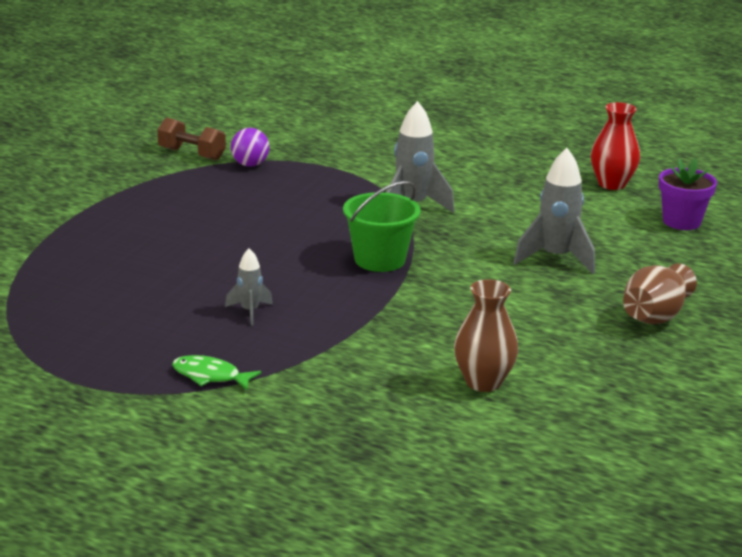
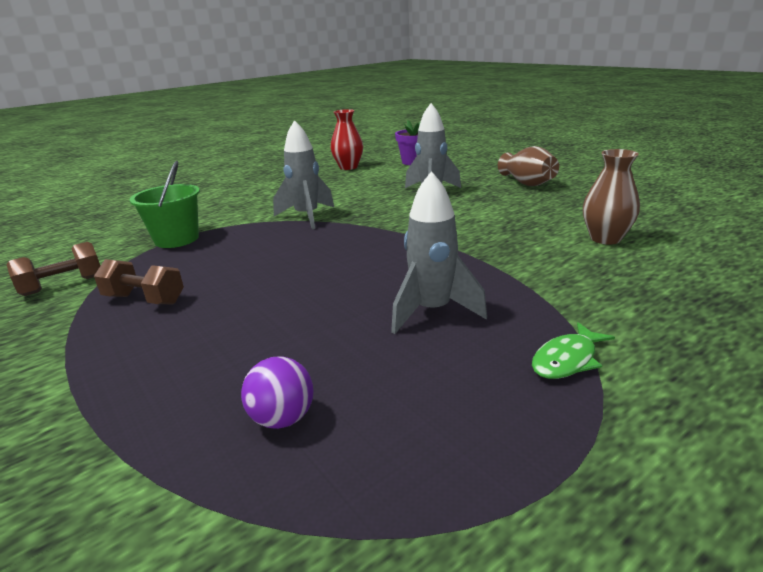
camera: 60 degrees left, 0 degrees up
(191, 193) = (144, 299): none -> brown dumbbell
(250, 164) = (137, 262): purple ball -> purple ball (283, 418)
(250, 311) = (432, 311): grey rocket -> grey rocket, size x1.82
(380, 260) = (382, 240): green bucket -> green bucket (177, 239)

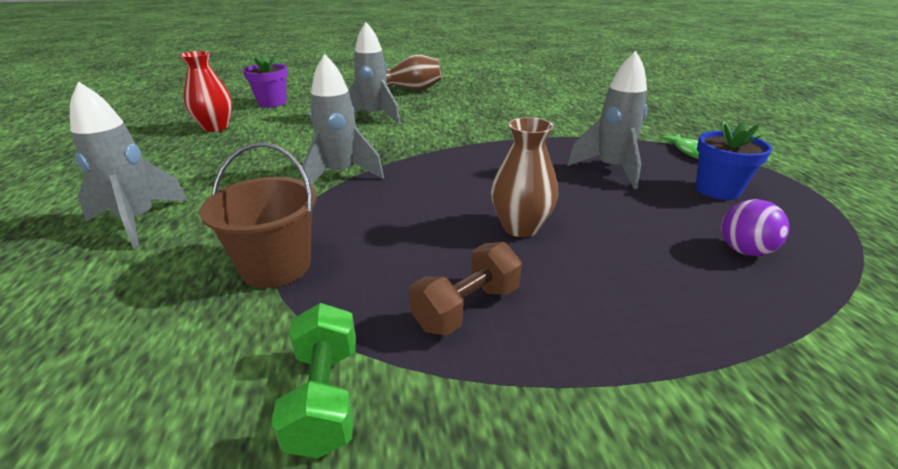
camera: 65 degrees left, 5 degrees up
(63, 285) = (325, 397): brown dumbbell -> green dumbbell
(177, 239) = (276, 266): green bucket -> brown bucket
(211, 198) = (138, 221): none -> grey rocket
(444, 390) = (717, 190): none -> blue flower pot
(605, 238) = (544, 102): brown vase -> brown vase (520, 227)

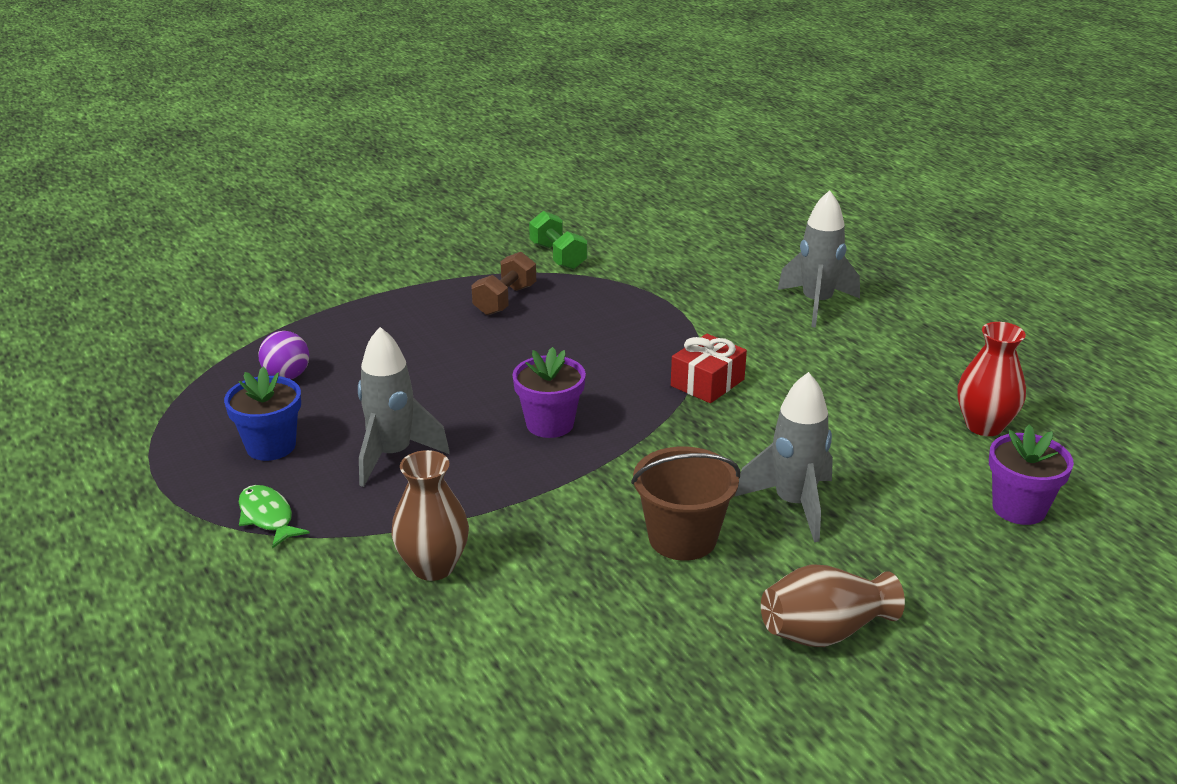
camera: 160 degrees right, 0 degrees up
(276, 266) = (657, 298): brown bucket -> brown bucket (682, 538)
(341, 175) = (707, 382): grey rocket -> red gift
(485, 169) = (550, 424): none -> purple flower pot
(520, 227) = (485, 360): brown vase -> brown vase (433, 566)

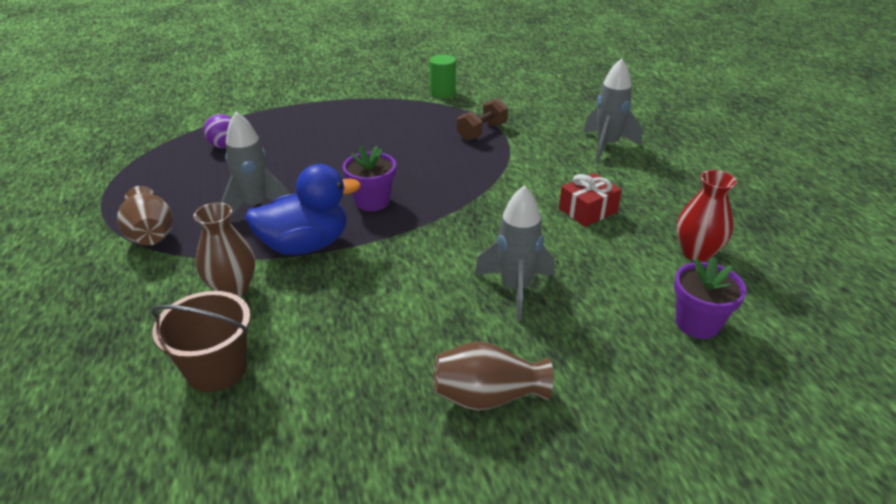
camera: 15 degrees right, 5 degrees up
(267, 517) = (151, 235): green fish -> brown vase
(271, 446) = (185, 188): blue flower pot -> none
(495, 495) = (305, 245): none -> blue duck
(505, 300) = (391, 116): brown dumbbell -> brown dumbbell (482, 131)
(558, 256) = (442, 92): green dumbbell -> green cylinder
(682, 538) = (418, 299): brown bucket -> brown bucket (217, 369)
(707, 382) = (498, 189): red gift -> red gift (588, 210)

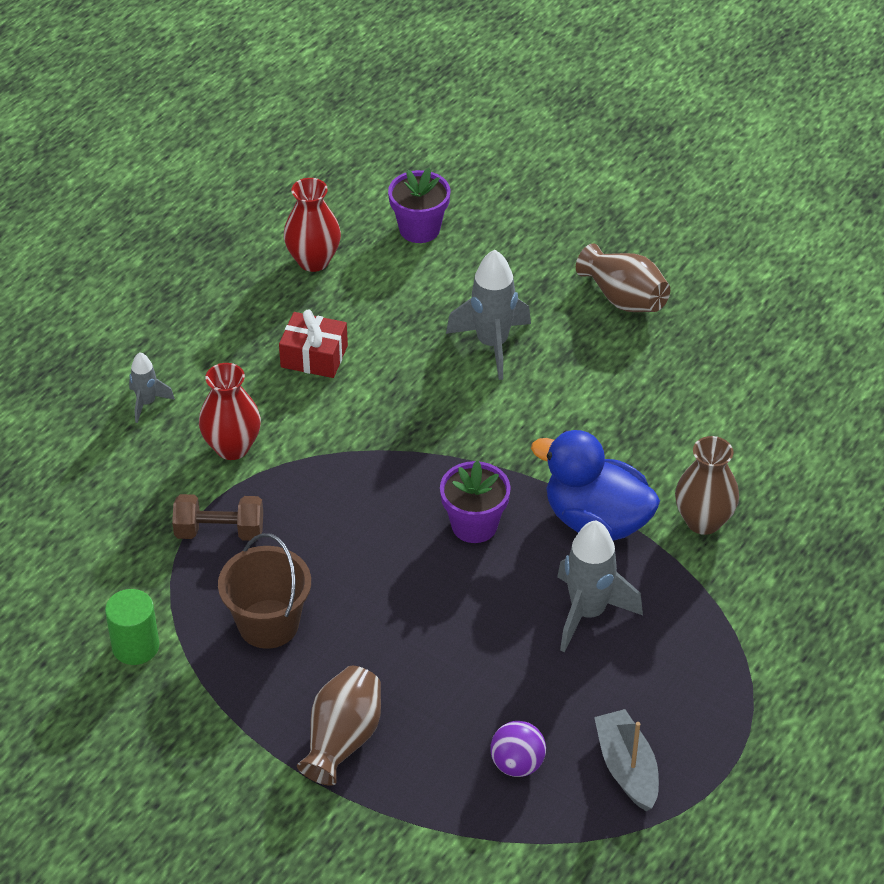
camera: 130 degrees left, 10 degrees up
(151, 235) = (722, 654): brown vase -> brown vase (342, 739)
(164, 170) = (627, 768): none -> grey boat
(217, 369) = (778, 454): brown bucket -> brown bucket (268, 624)
(539, 156) = (232, 447): none -> red vase
(607, 145) = (147, 403): grey rocket -> grey rocket, size x0.55

